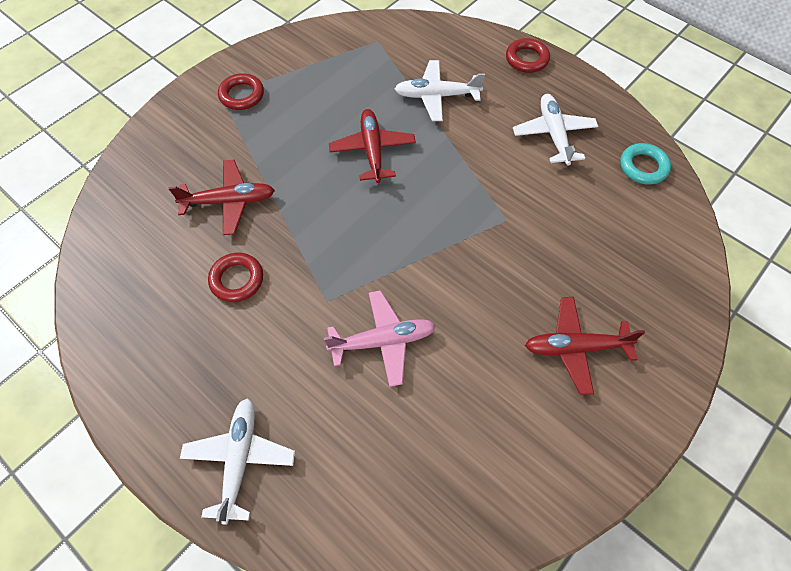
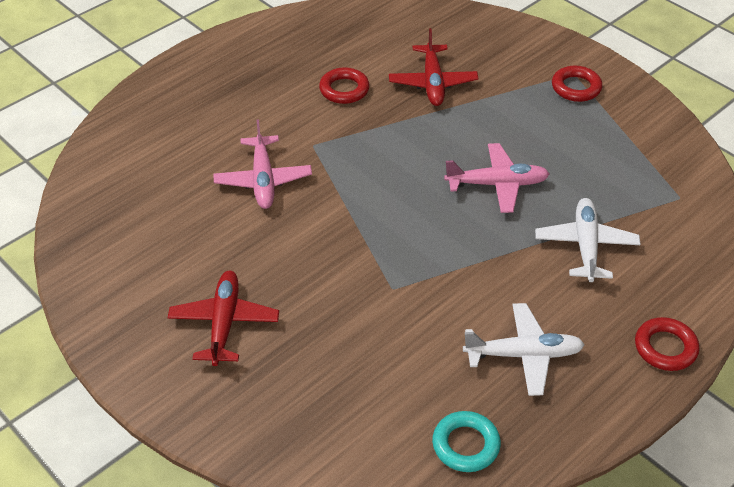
camera: 95 degrees right, 15 degrees down
(240, 459) = (180, 95): white plane -> none
(372, 150) = (497, 184): red plane -> pink plane

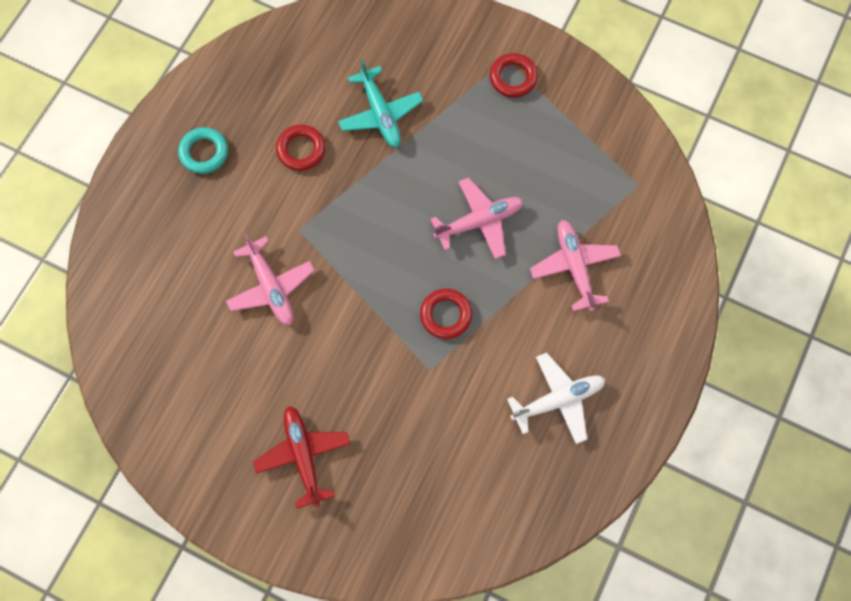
camera: 20 degrees left, 25 degrees up
(432, 83) = (380, 114): red plane -> turquoise plane
(465, 445) = (540, 503): turquoise ring -> turquoise ring (204, 153)
(585, 245) = (574, 267): white plane -> pink plane
(665, 348) = (666, 353): red ring -> red ring (446, 315)

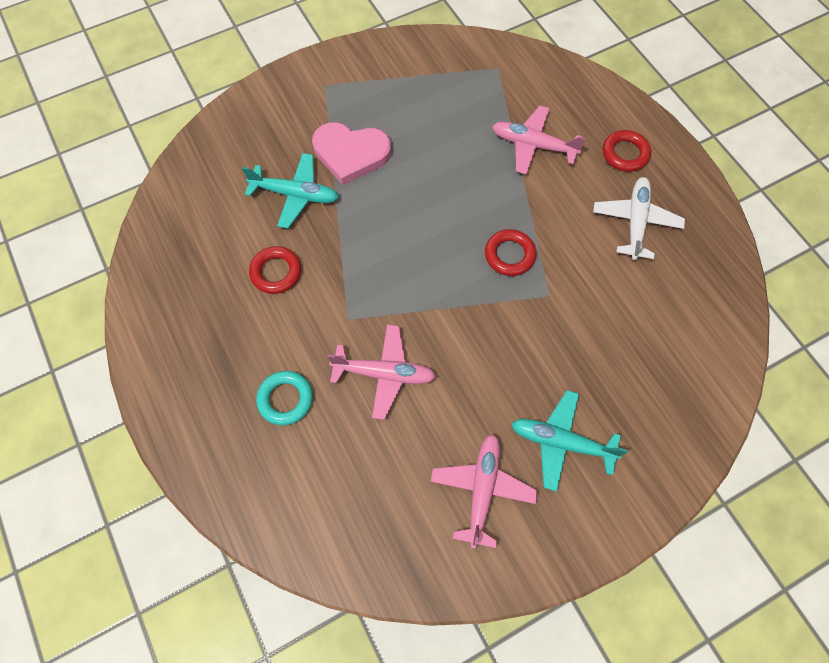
camera: 55 degrees left, 5 degrees down
(204, 153) = (211, 352): turquoise ring -> turquoise ring (285, 399)
(303, 456) = (561, 442): red plane -> turquoise plane
(451, 128) = (351, 154): none -> pink heart
(479, 222) = (447, 184): pink plane -> pink plane (482, 489)
(513, 78) = (344, 89): red ring -> red ring (625, 154)

